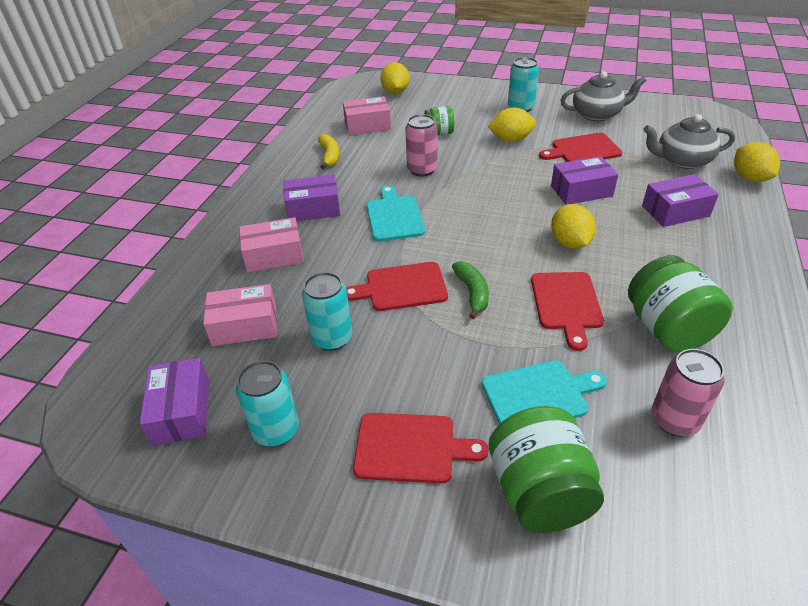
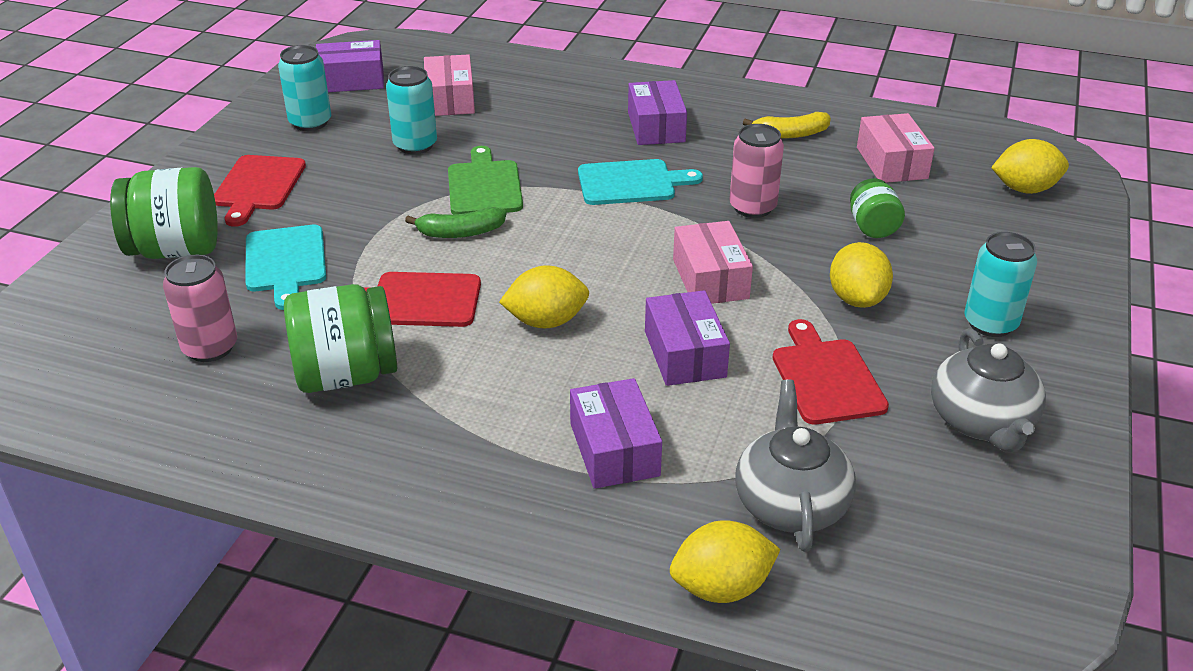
camera: 90 degrees right, 5 degrees down
(274, 255) = (563, 107): pink box -> pink box (710, 279)
(402, 287) = (484, 186): red cutting board -> green cutting board

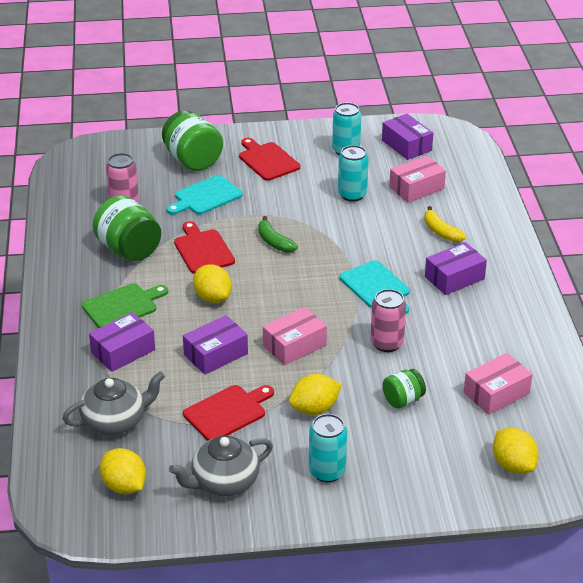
camera: 65 degrees right, 0 degrees up
(258, 186) = (267, 160): red cutting board -> red cutting board turned 75 degrees clockwise
(484, 186) = (328, 234): green cutting board -> green cutting board (122, 306)
(721, 587) = (45, 411): yellow lemon -> yellow lemon (124, 486)
(791, 134) = (496, 338): yellow banana -> yellow banana (441, 231)

